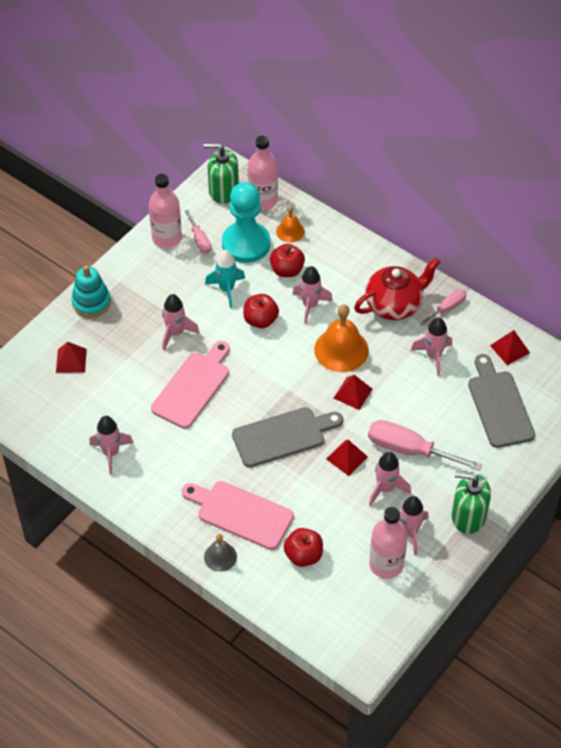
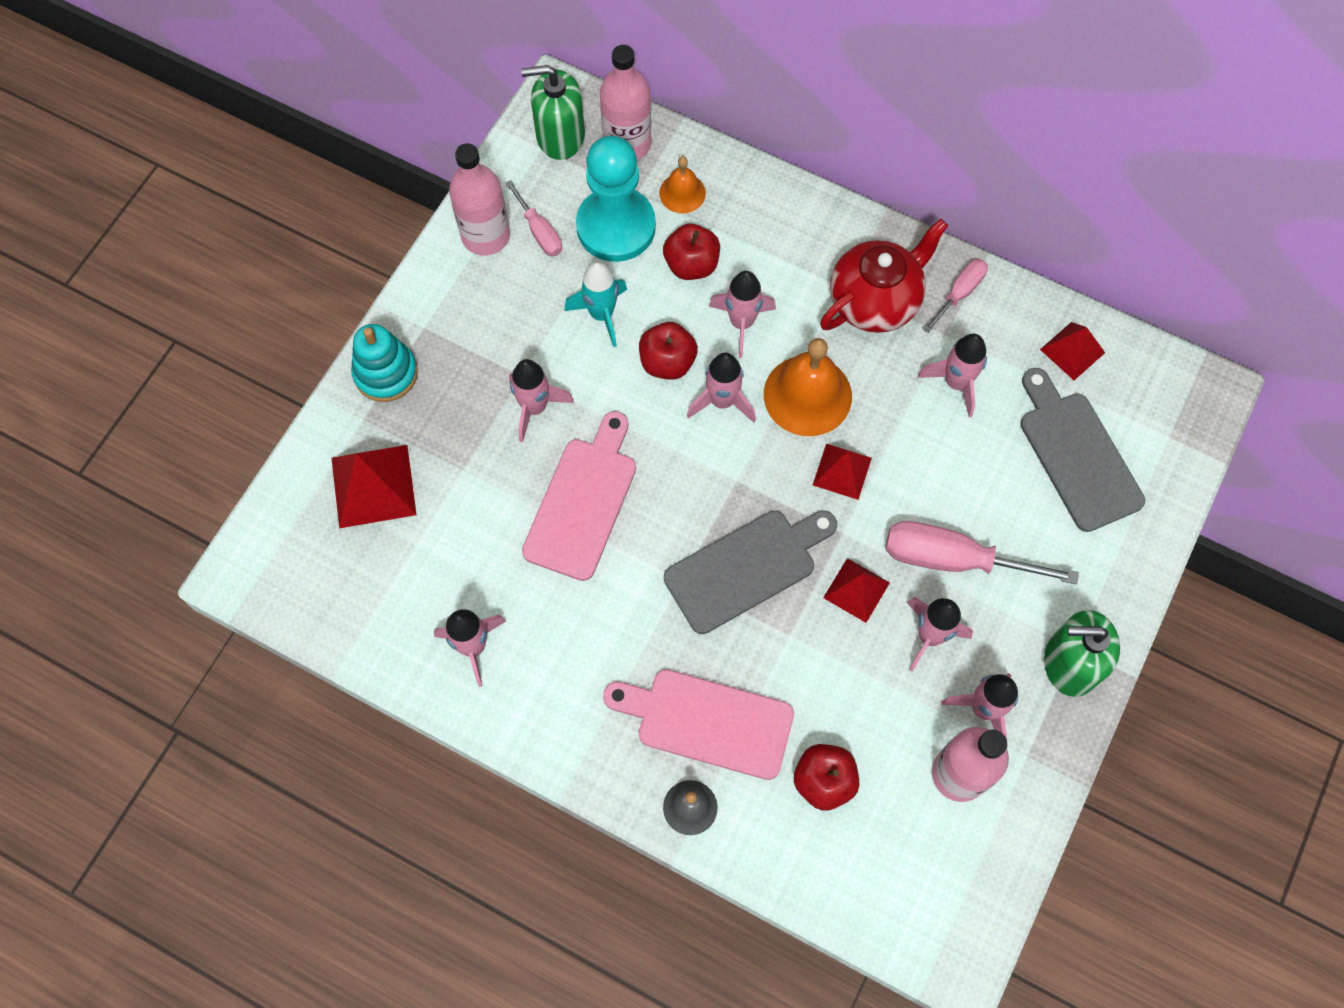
camera: 10 degrees left, 15 degrees up
(71, 360) = (373, 486): red pyramid -> red pyramid, size x1.60
(288, 346) = (722, 401): none -> pink rocket

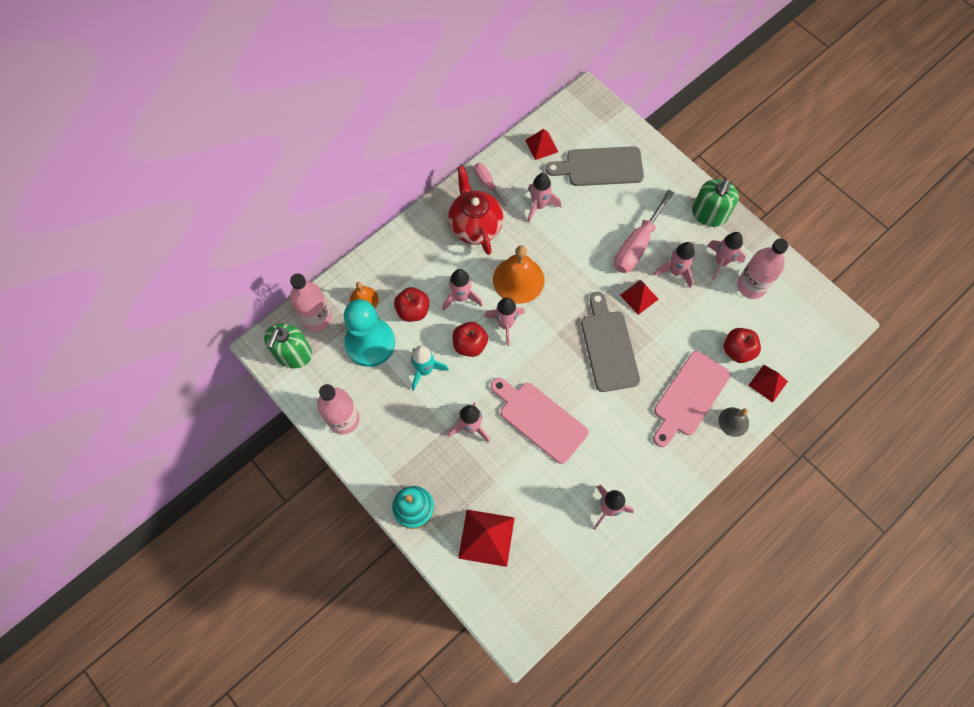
camera: 70 degrees left, 0 degrees up
(539, 231) = (354, 387): pink screwdriver -> none
(842, 471) = (569, 279): red pyramid -> red pyramid (768, 383)

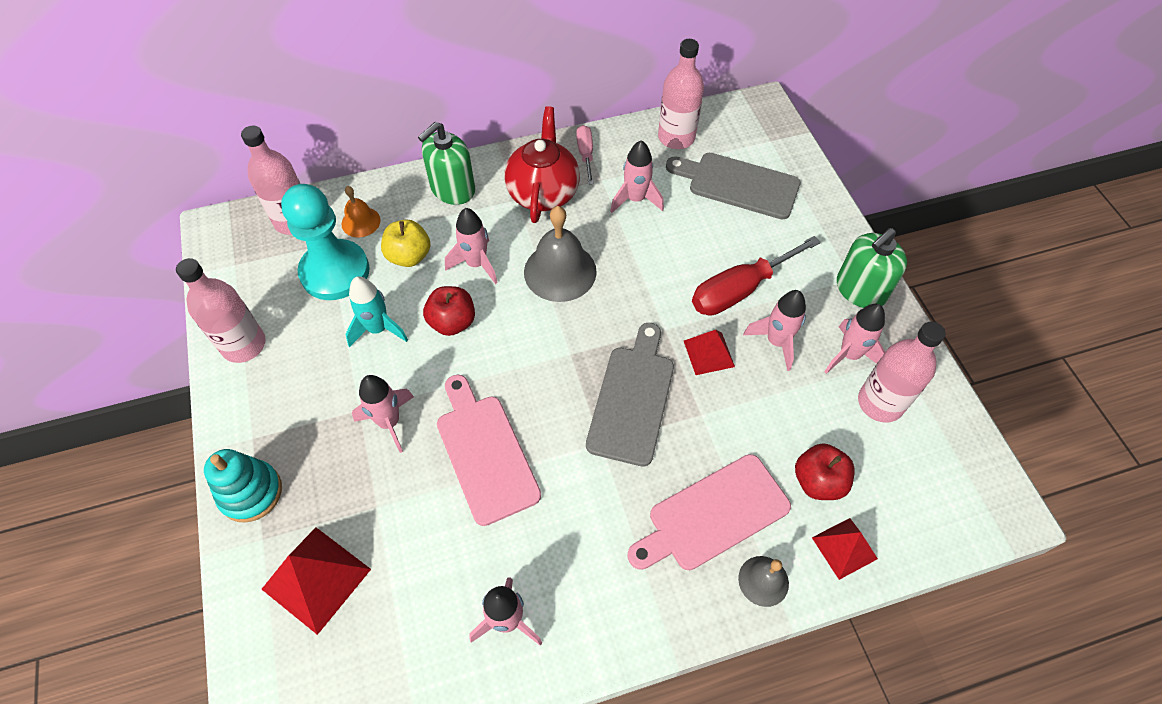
camera: 25 degrees right, 10 degrees down
(293, 354) = (241, 248): green soap dispenser -> green soap dispenser (452, 189)
(413, 311) = (409, 256): red apple -> yellow apple
(505, 324) = (512, 316): pink rocket -> none
(518, 280) = (560, 271): orange bell -> grey bell
(541, 146) = (676, 137): red pyramid -> pink bottle
(637, 245) = (739, 290): pink screwdriver -> red screwdriver

